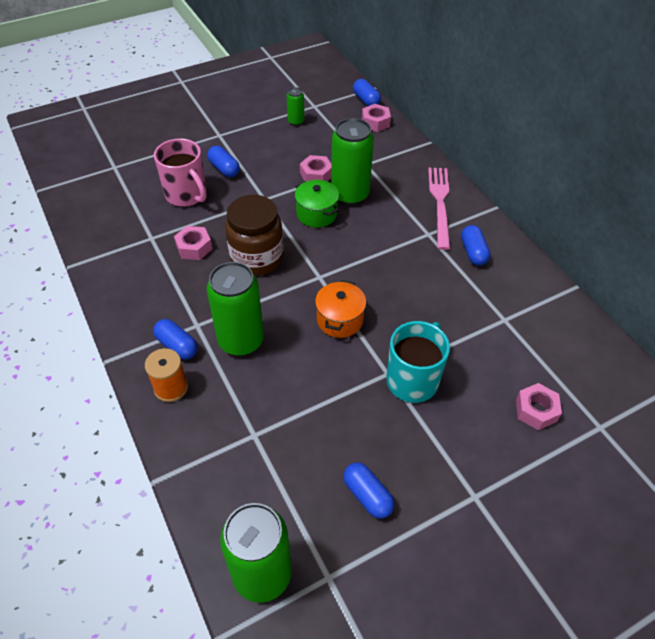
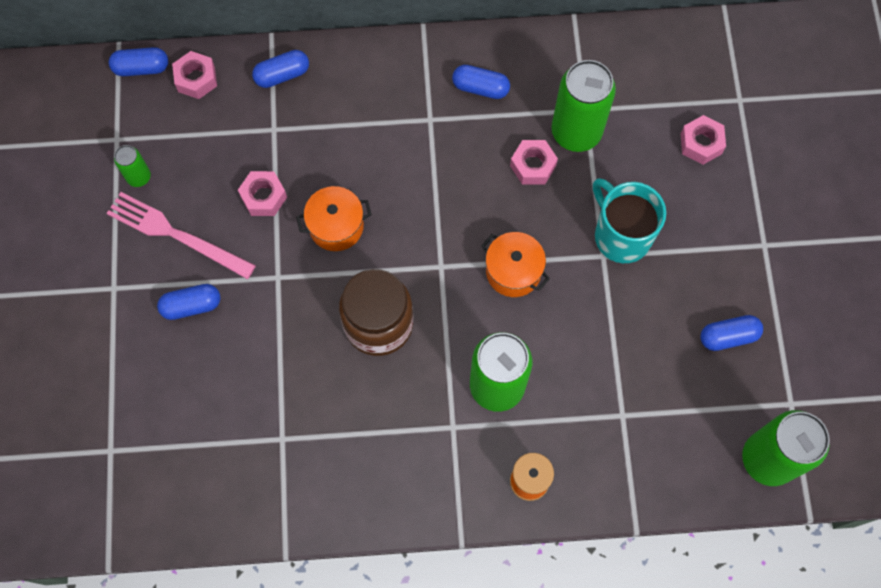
camera: 65 degrees left, 20 degrees up
(177, 346) = (474, 457): blue capsule -> blue capsule (282, 75)
(187, 195) = (221, 370): pink mug -> none
(194, 247) = (325, 391): pink nut -> pink nut (533, 166)
(316, 214) = (336, 226): green pot -> orange pot
(350, 195) = (321, 173): green can -> green can (576, 132)
(440, 204) = (387, 81): pink fork -> pink fork (176, 235)

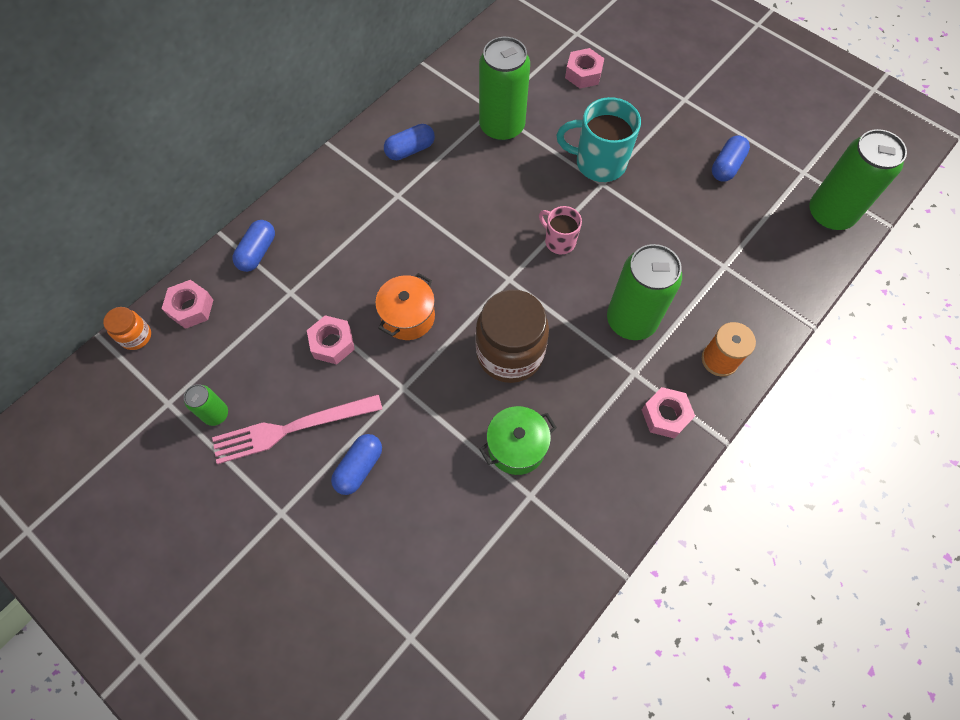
camera: 45 degrees left, 5 degrees down
(141, 68) = (136, 336): blue capsule -> orange jar
(309, 396) = (516, 447): none -> green pot
(513, 271) = (559, 241): orange pot -> pink mug
(533, 166) = (497, 168): pink nut -> pink nut (665, 415)

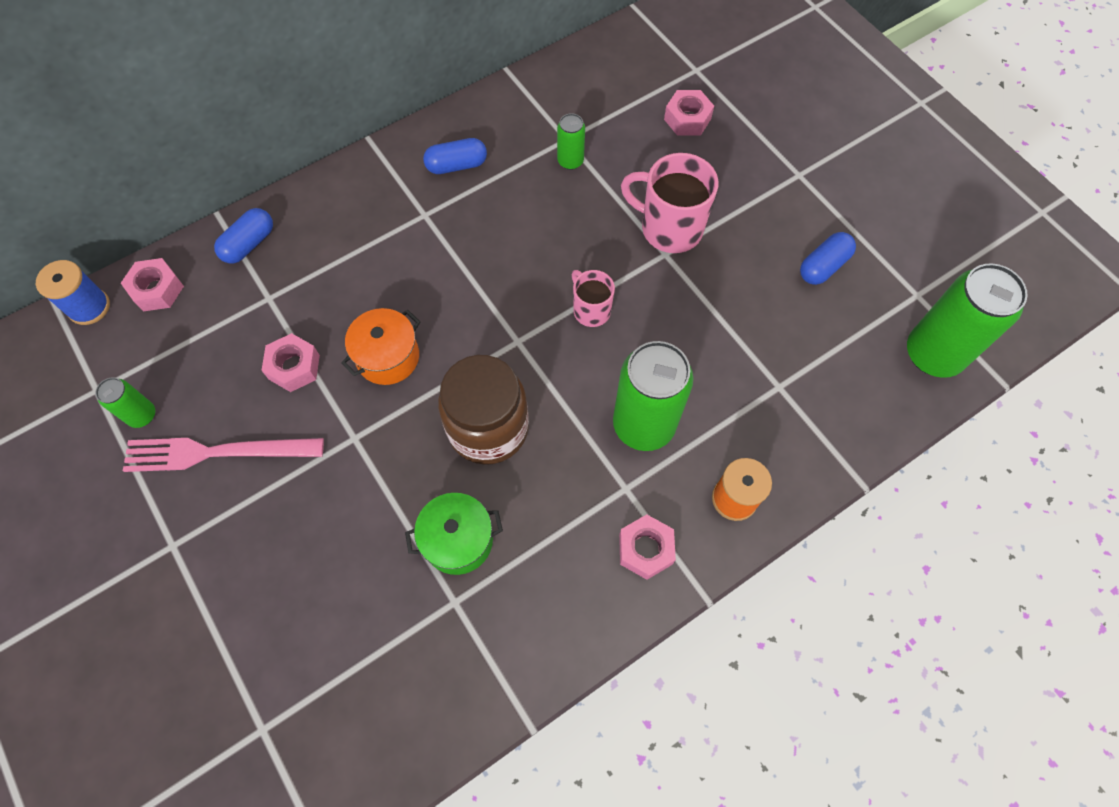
camera: 15 degrees right, 0 degrees up
(136, 336) = (89, 307): orange jar -> blue spool
(359, 467) = (274, 517): blue capsule -> none
(502, 127) = (570, 161): green can -> green can, size x0.48
(598, 163) = (669, 228): turquoise mug -> pink mug

